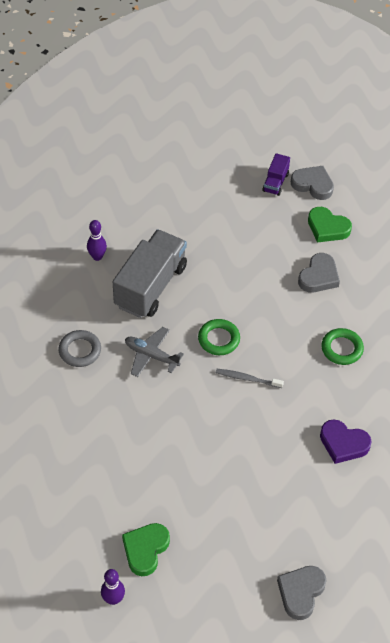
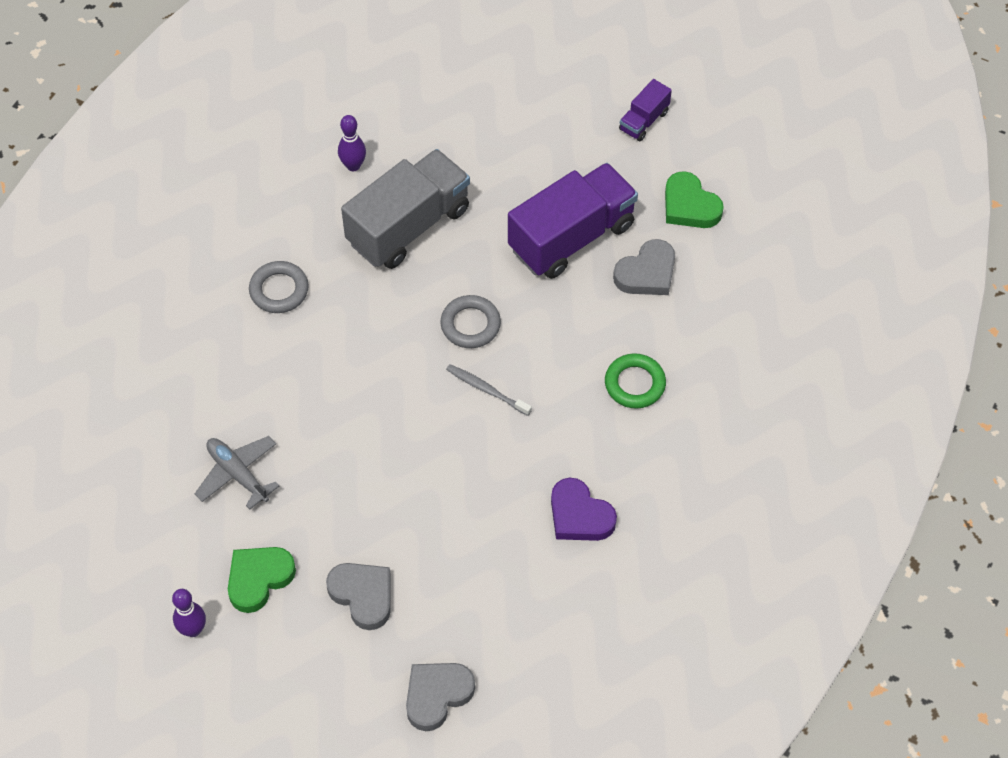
camera: 20 degrees right, 5 degrees up
(151, 355) = (370, 322): grey plane -> grey plane (238, 474)
(219, 339) = (470, 325): green ring -> grey ring
(261, 266) = (571, 237): none -> purple truck
(313, 185) = (696, 137): grey heart -> grey heart (363, 595)

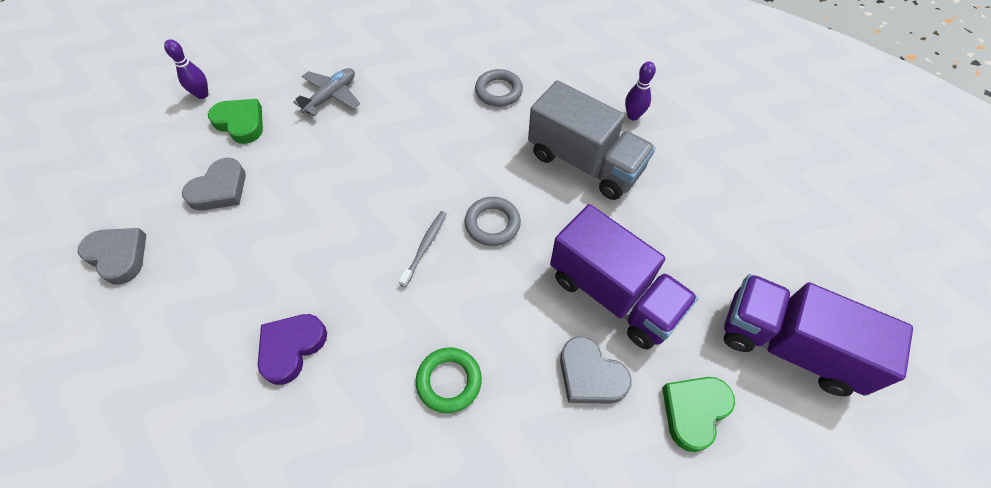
camera: 80 degrees right, 0 degrees up
(644, 121) = (788, 345): purple truck -> purple truck, size x2.14

